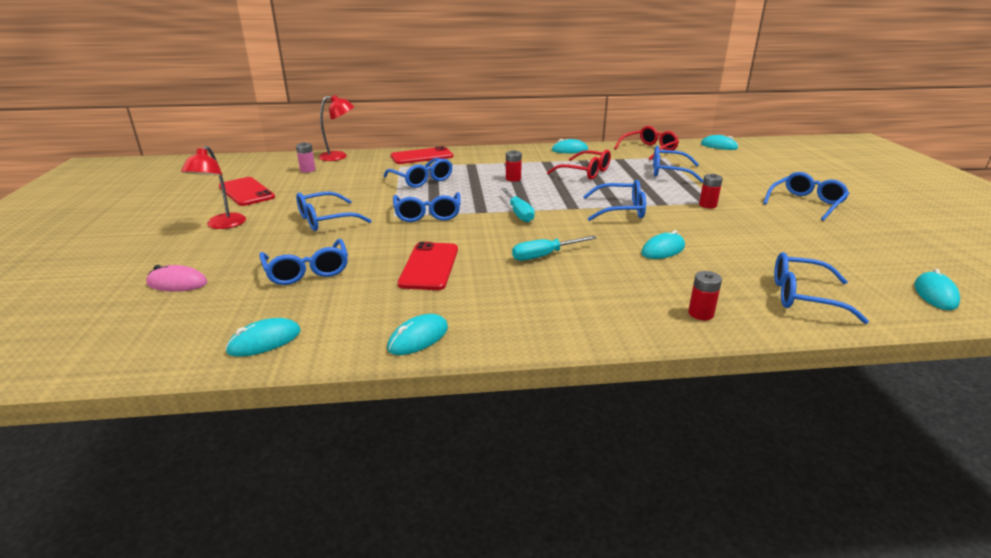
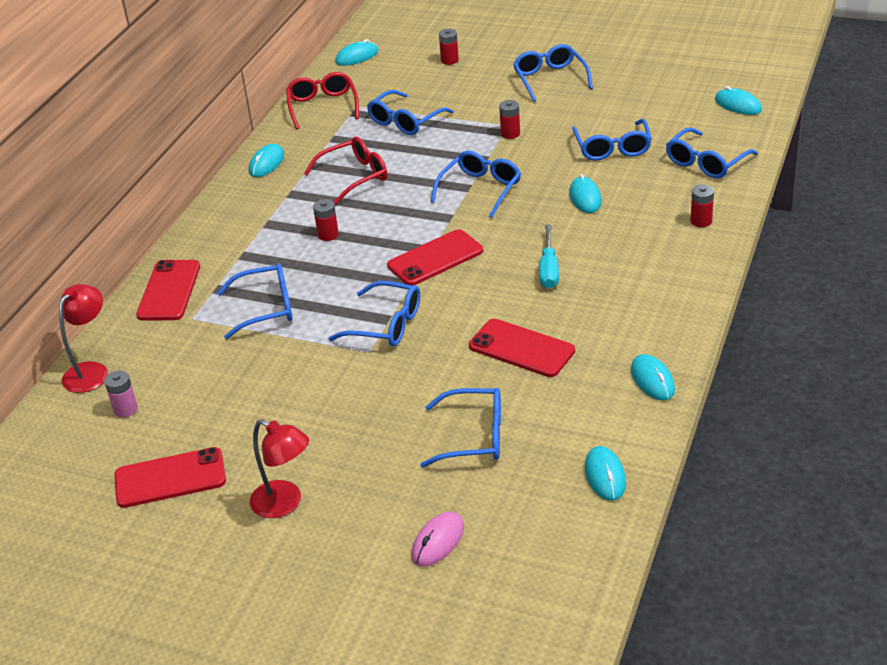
camera: 60 degrees left, 10 degrees up
(326, 220) = (339, 409): blue glasses -> blue glasses (612, 147)
(518, 213) = (435, 258): turquoise screwdriver -> red phone
(765, 169) = (449, 60): none -> red battery

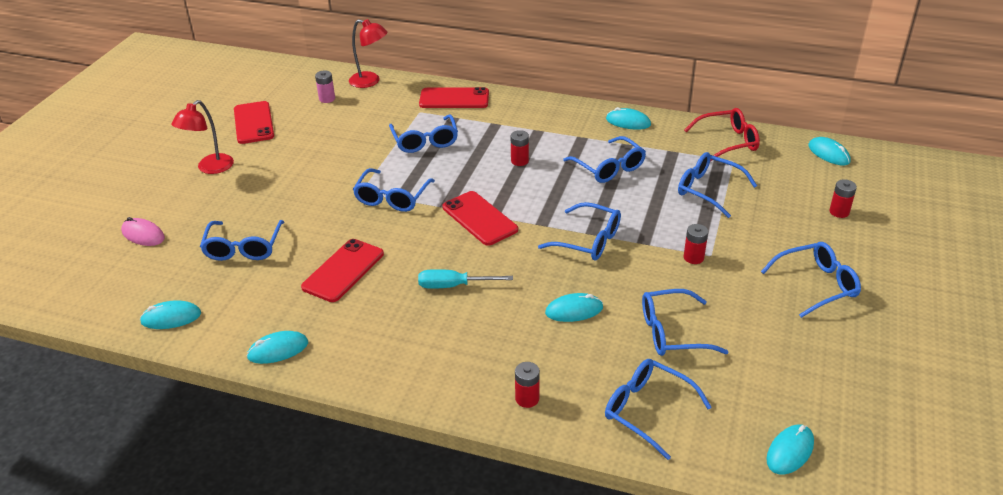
camera: 85 degrees right, 0 degrees up
(354, 177) = (608, 167): red glasses -> blue glasses

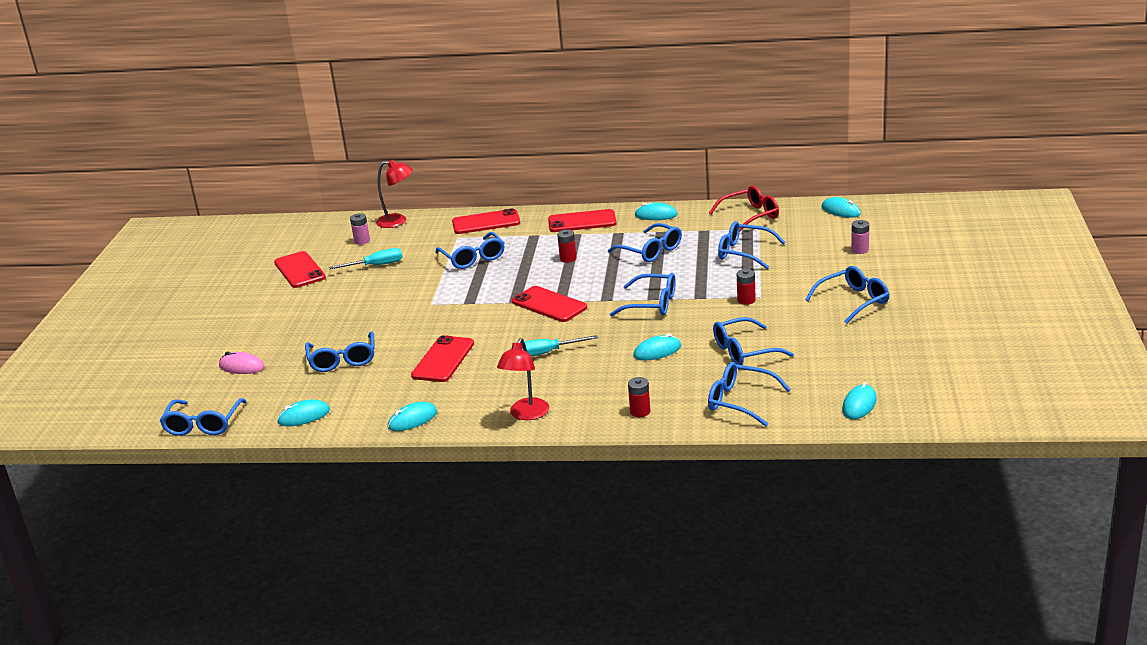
camera: 10 degrees left, 10 degrees down
(210, 168) = (277, 310): red lamp -> red lamp (526, 414)
(327, 131) = (376, 265): none -> turquoise screwdriver
(392, 197) = (462, 303): blue glasses -> blue glasses (203, 424)
(549, 116) = (582, 221): none -> red phone
(839, 212) = (860, 250): red battery -> pink battery

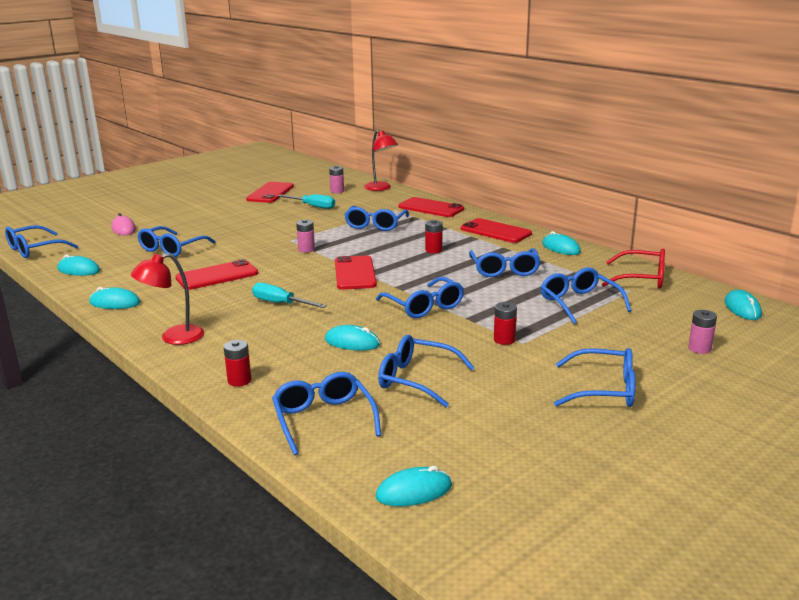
camera: 40 degrees right, 5 degrees down
(465, 305) = (306, 249): none -> pink battery

